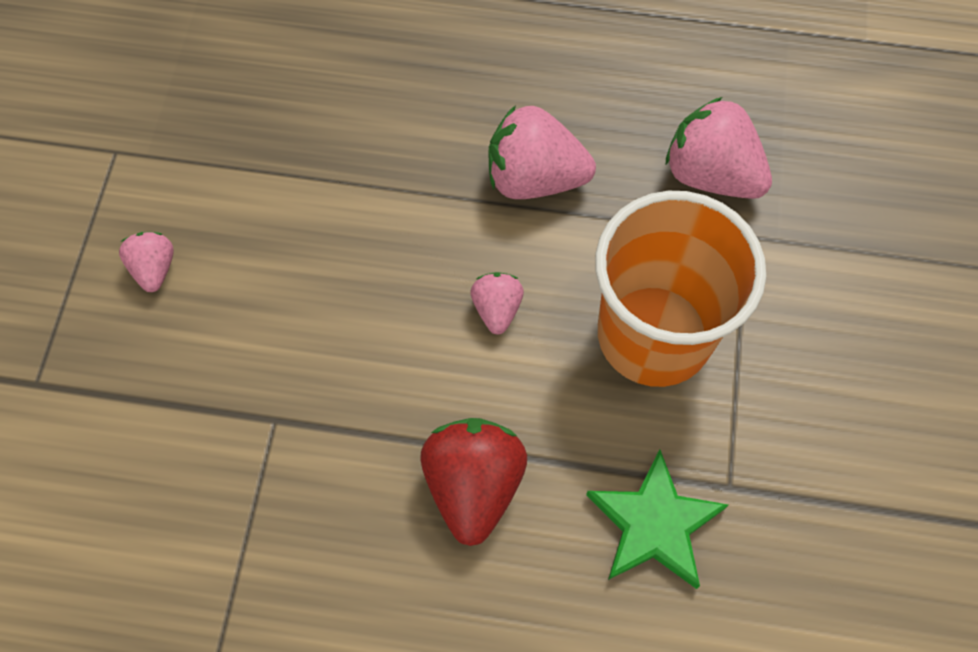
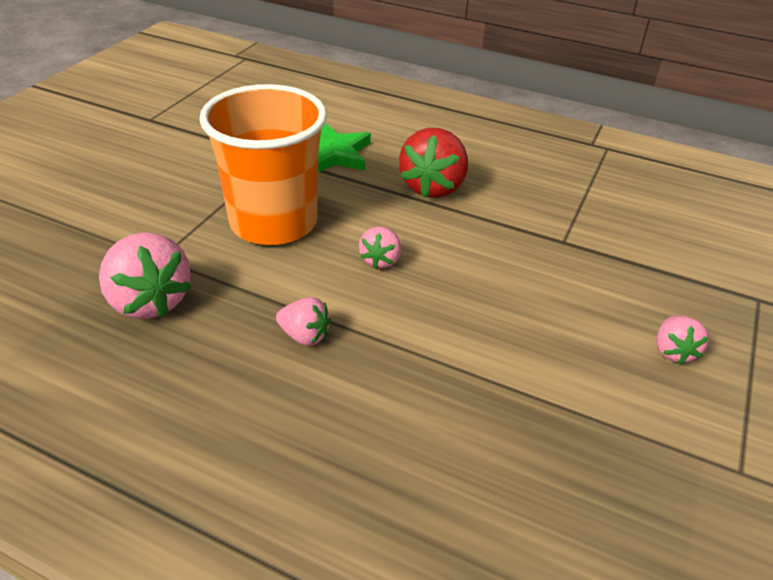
camera: 165 degrees left, 25 degrees down
(534, 178) = (304, 336): pink strawberry -> pink strawberry, size x0.54

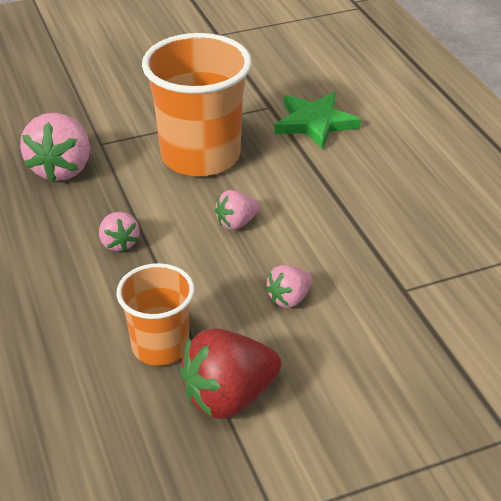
camera: 45 degrees right, 0 degrees up
(433, 187) = (358, 190): red strawberry -> red strawberry (228, 397)
(468, 401) = (160, 346): none -> orange cup
(673, 351) = (359, 418): pink strawberry -> pink strawberry (289, 299)

